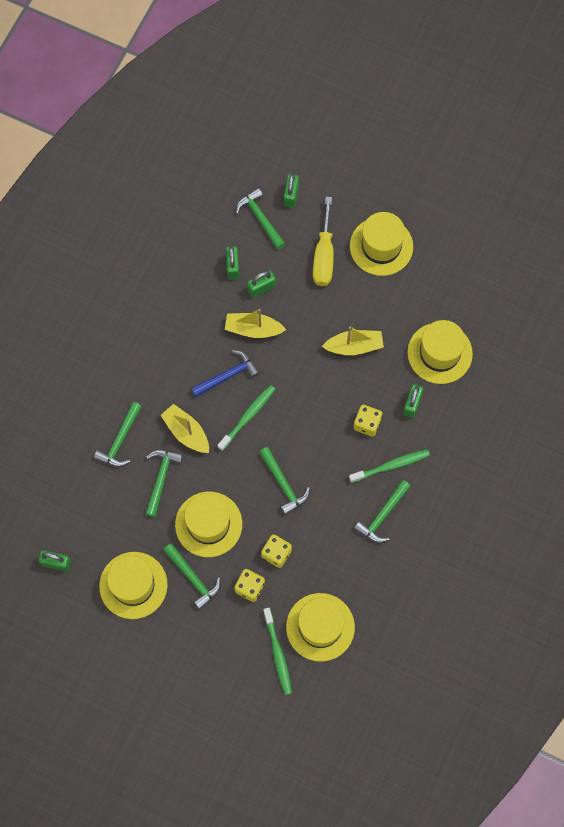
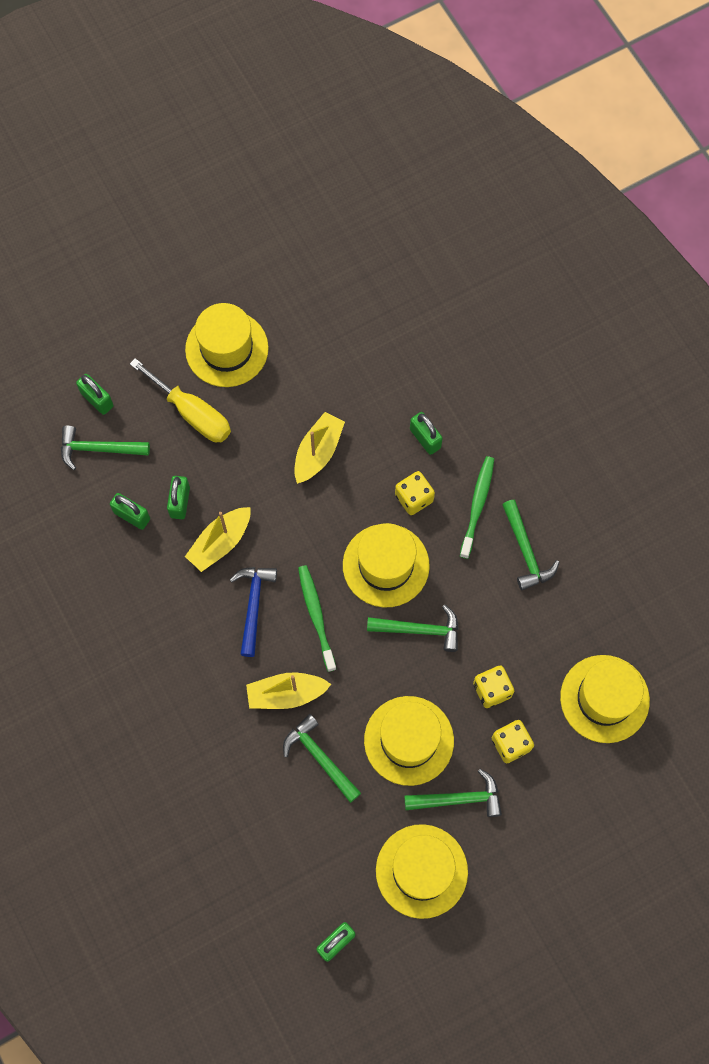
camera: 55 degrees left, 0 degrees up
(120, 440) = (242, 773): green hammer -> none
(277, 654) = (604, 764): green toothbrush -> none
(439, 353) = (389, 373): yellow hat -> yellow hat (386, 565)

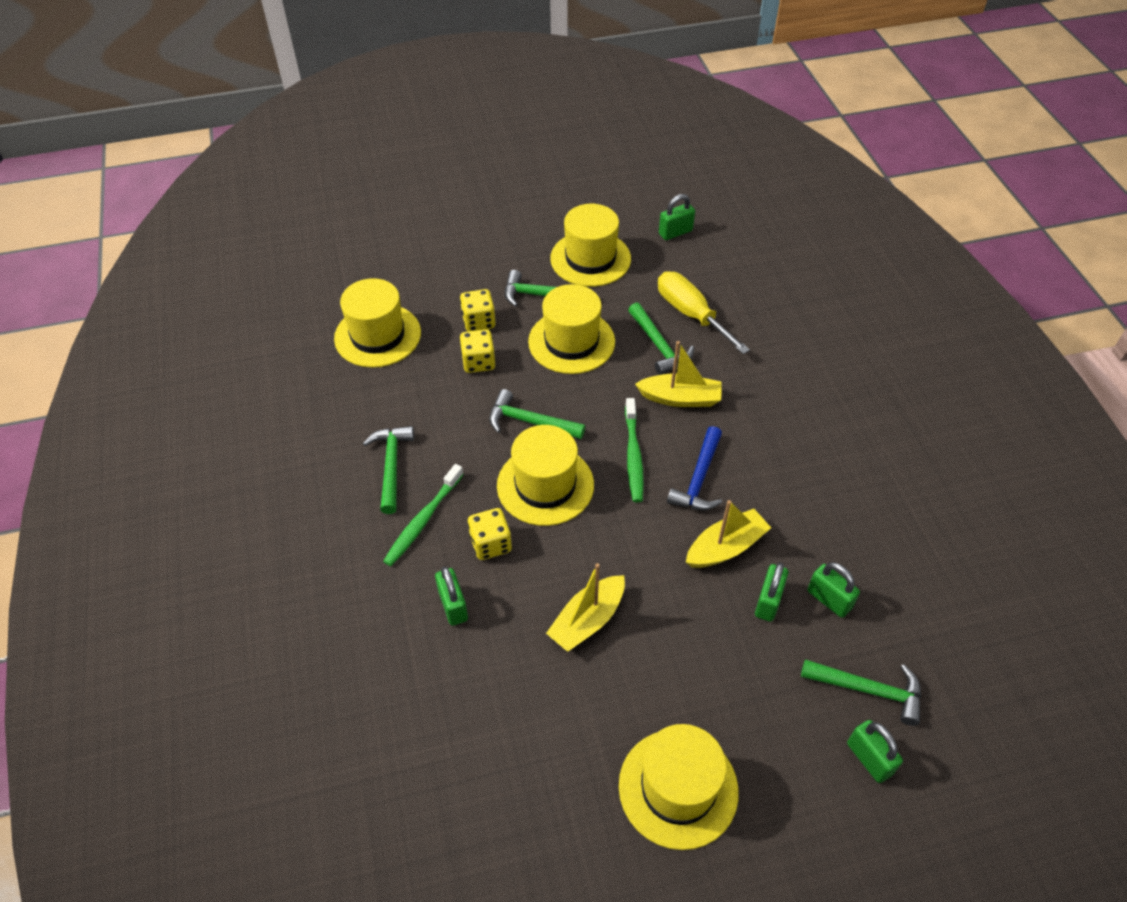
camera: 165 degrees left, 20 degrees down
(192, 413) = (739, 707): yellow screwdriver -> yellow screwdriver (691, 314)

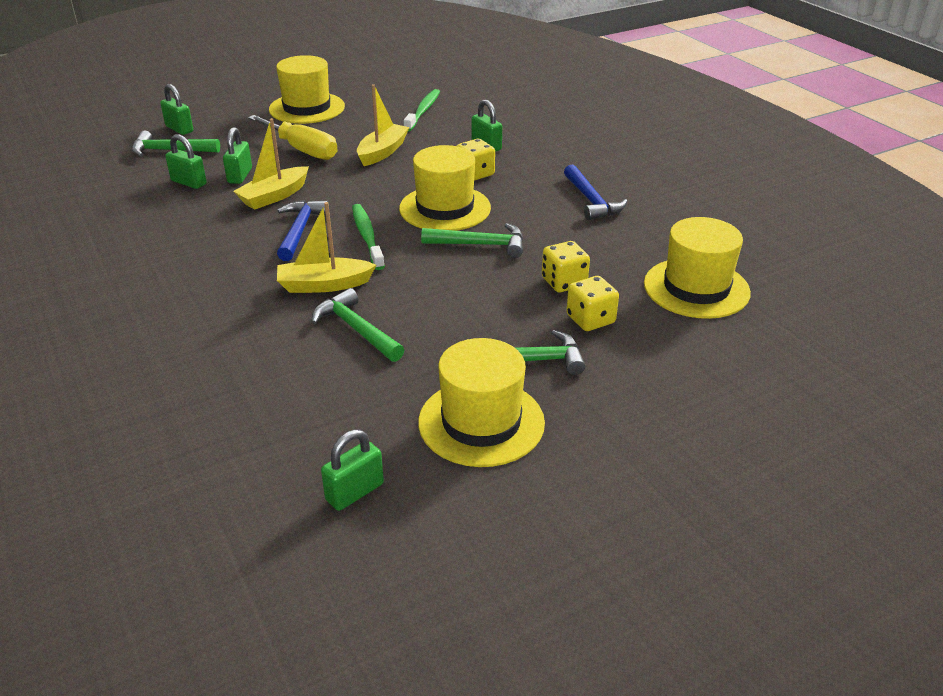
camera: 165 degrees right, 15 degrees down
(391, 466) = (591, 201): green hammer -> blue hammer
(423, 520) = (539, 177): green toothbrush -> green toothbrush (423, 111)
(571, 342) = (466, 317): yellow hat -> none
(691, 314) = (318, 371): yellow screwdriver -> yellow screwdriver (302, 150)

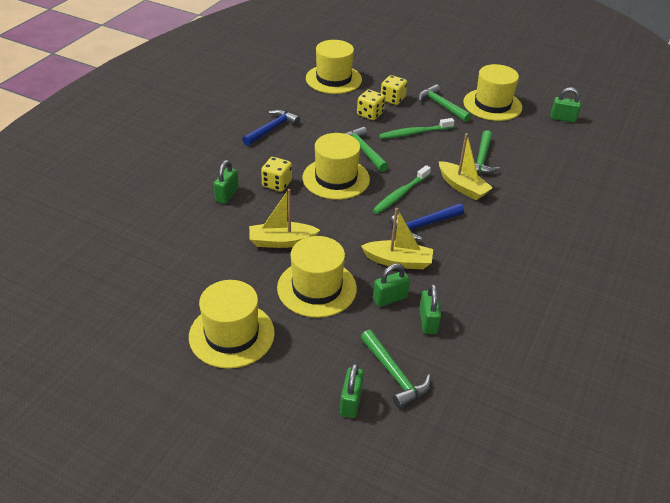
camera: 125 degrees left, 5 degrees up
(302, 150) = (317, 288): yellow screwdriver -> yellow hat
(423, 111) = (183, 254): green toothbrush -> green toothbrush (414, 133)

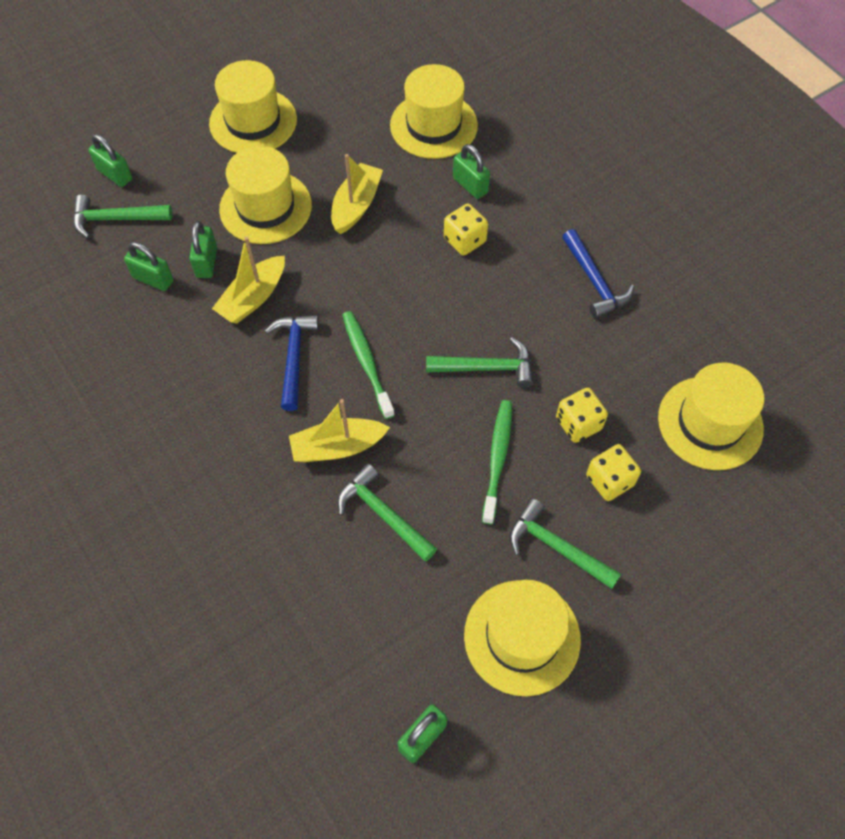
camera: 120 degrees right, 20 degrees up
(336, 178) = (441, 306): yellow hat -> yellow hat (433, 125)
(441, 105) = (556, 547): green hammer -> green hammer turned 135 degrees counterclockwise

